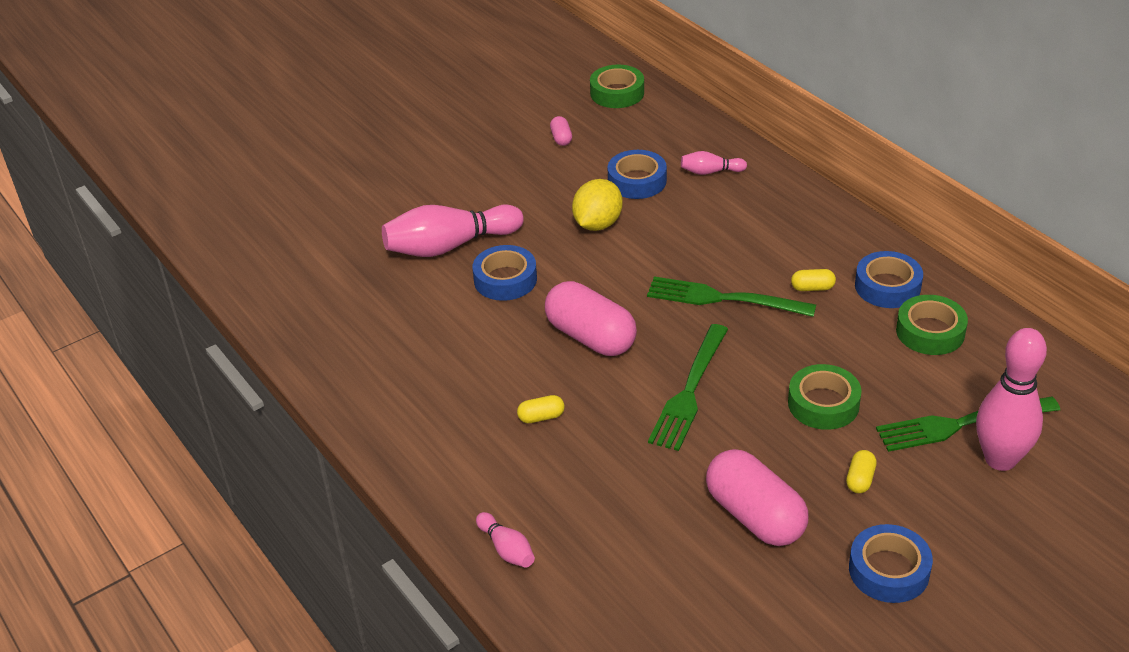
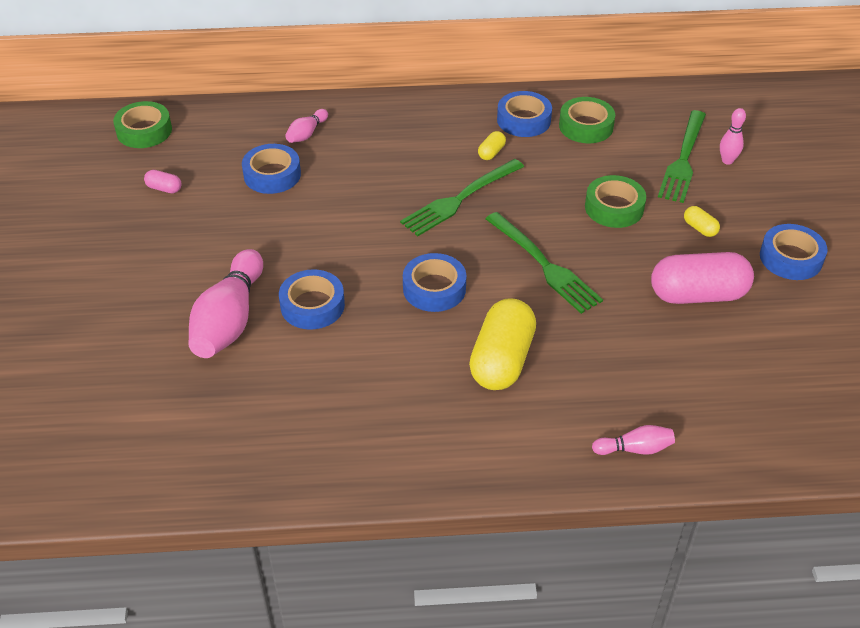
camera: 60 degrees left, 5 degrees up
(541, 417) = (502, 360): yellow capsule -> yellow capsule, size x2.33
(591, 337) = (434, 288): pink capsule -> blue tape
(597, 224) = (301, 221): yellow lemon -> none
(1000, 459) = (727, 161): pink bowling pin -> pink bowling pin, size x0.48

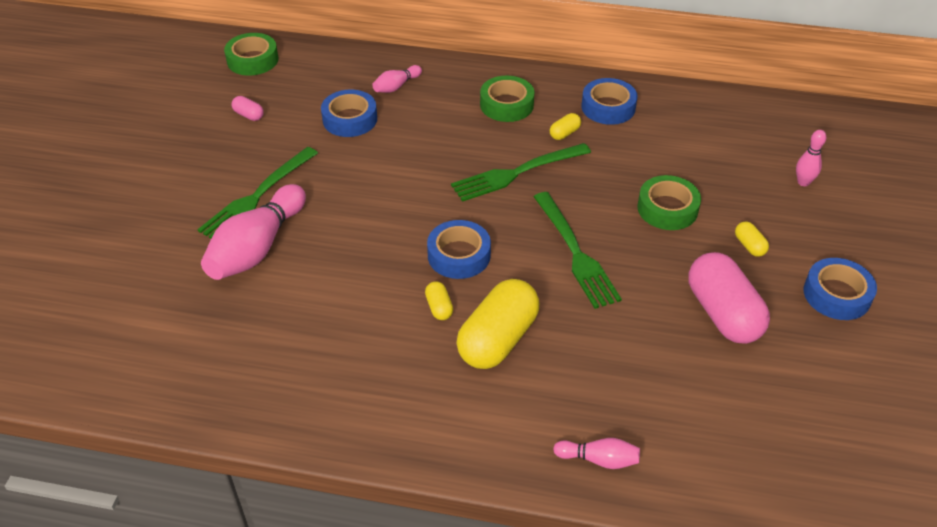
camera: 15 degrees right, 0 degrees up
(312, 305) = (338, 249): blue tape -> none
(434, 342) = (439, 307): none -> yellow capsule
(586, 126) = (668, 123): green tape -> green tape (506, 105)
(683, 159) = (757, 173): green fork -> green fork (257, 196)
(697, 295) = (723, 313): pink capsule -> pink capsule turned 60 degrees clockwise

